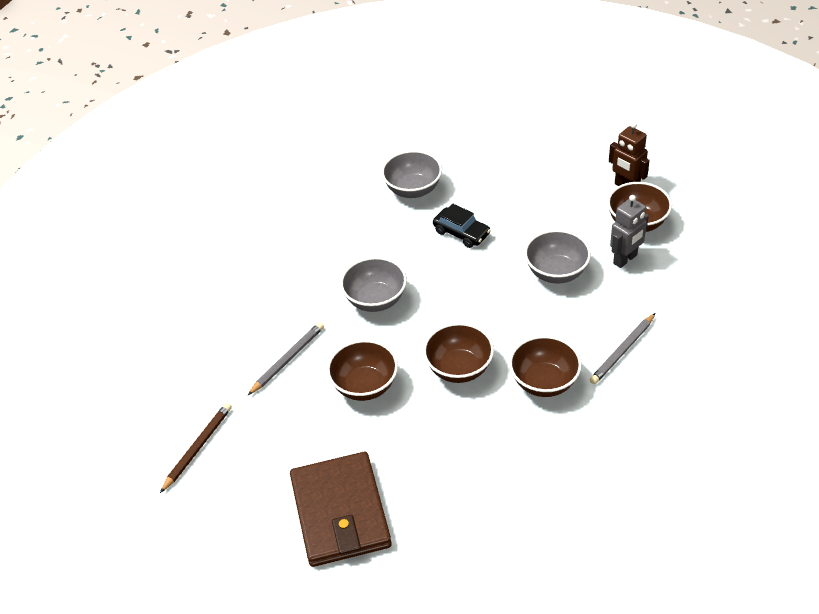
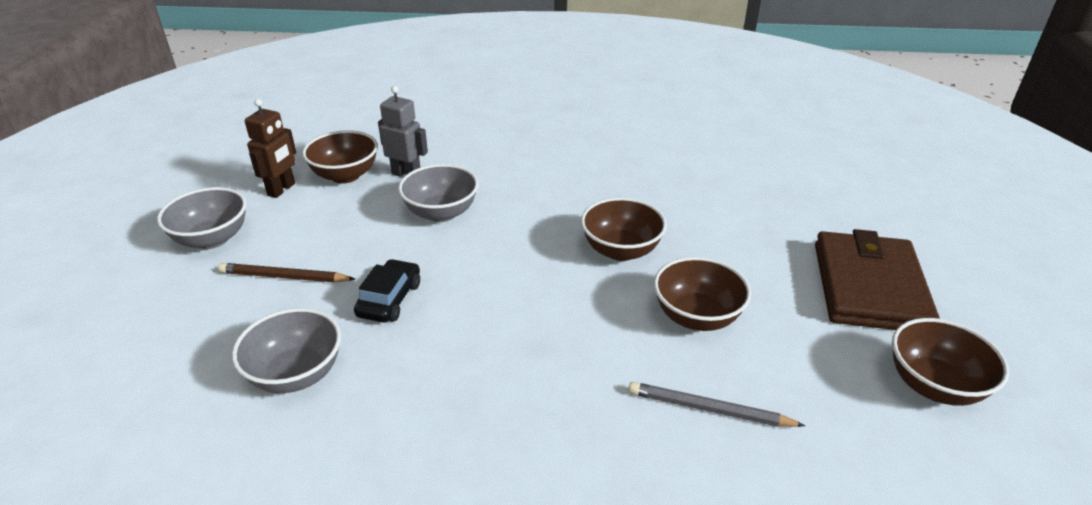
camera: 115 degrees left, 10 degrees down
(198, 447) = (925, 455): brown pencil -> brown pencil (284, 277)
(340, 512) = (869, 287): brown wallet -> brown wallet turned 45 degrees counterclockwise
(375, 300) = (550, 349): grey bowl -> grey bowl (212, 239)
(544, 382) = (602, 194): brown bowl -> brown bowl (934, 385)
(622, 351) = (536, 160): grey pencil -> none

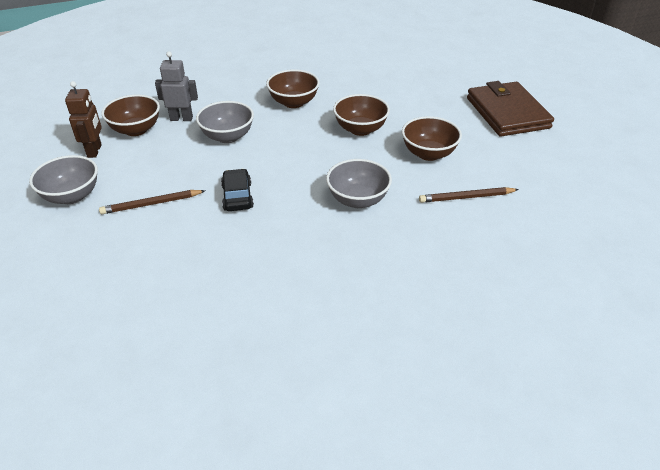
camera: 25 degrees left, 5 degrees up
(296, 374) = (213, 255): grey bowl -> grey bowl (358, 200)
(709, 409) = (466, 197): grey pencil -> brown pencil
(934, 385) = (565, 153): brown bowl -> brown bowl (293, 102)

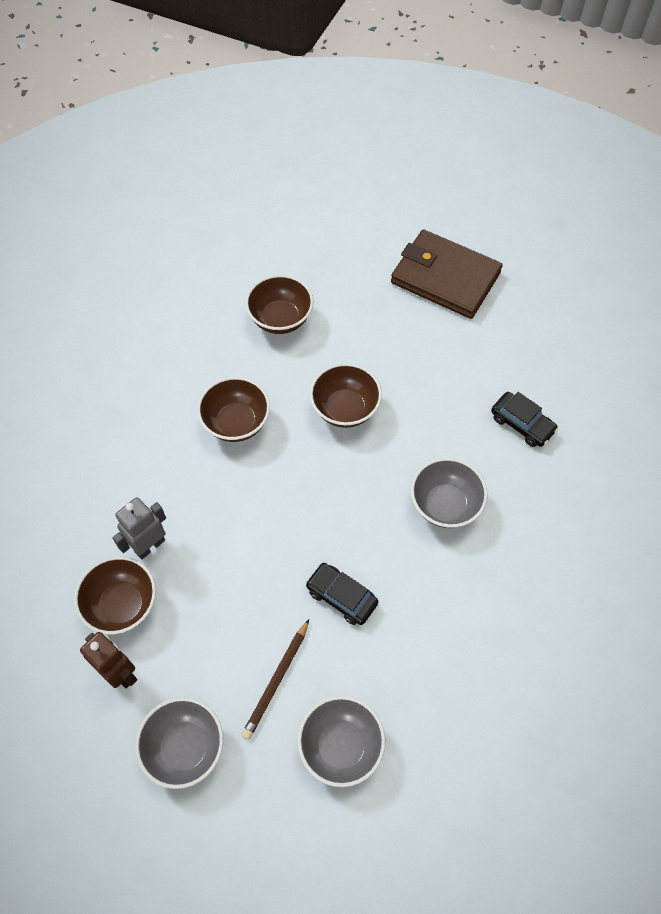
camera: 45 degrees left, 20 degrees up
(227, 136) = (232, 529): grey bowl -> grey bowl (341, 746)
(428, 153) = (438, 392): brown bowl -> brown bowl (280, 319)
(466, 197) = (522, 424): brown pencil -> black car

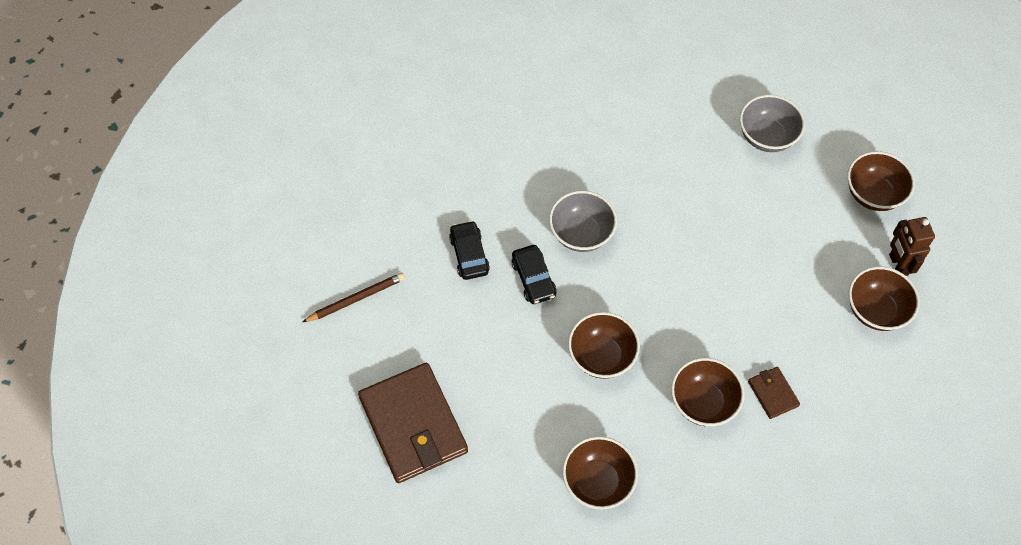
camera: 145 degrees left, 0 degrees up
(149, 545) = (833, 342): grey robot -> none
(181, 465) = (773, 393): none -> brown wallet
(185, 747) = (873, 194): grey bowl -> brown bowl
(276, 681) = (787, 196): brown pencil -> brown pencil (356, 299)
(341, 597) = (706, 219): black car -> black car (533, 278)

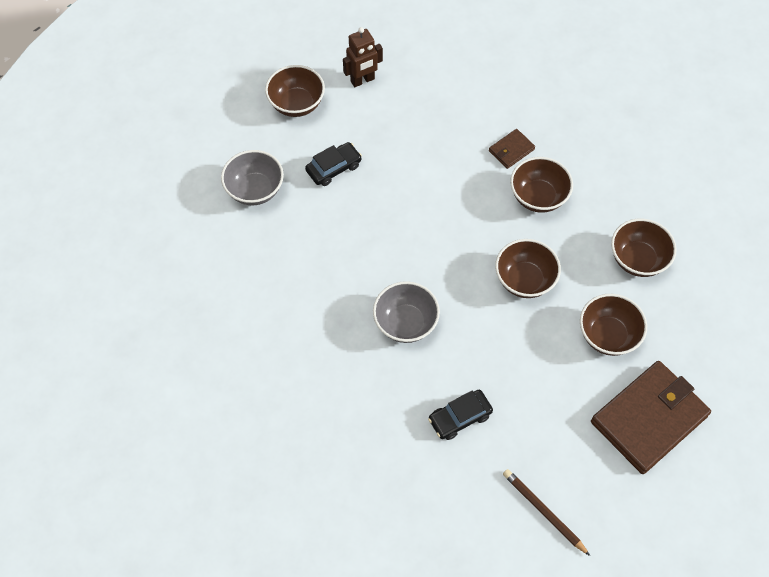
camera: 105 degrees left, 0 degrees up
(533, 278) = (466, 353): black car -> black car (333, 168)
(875, 310) = (410, 91): brown bowl -> brown bowl (607, 335)

